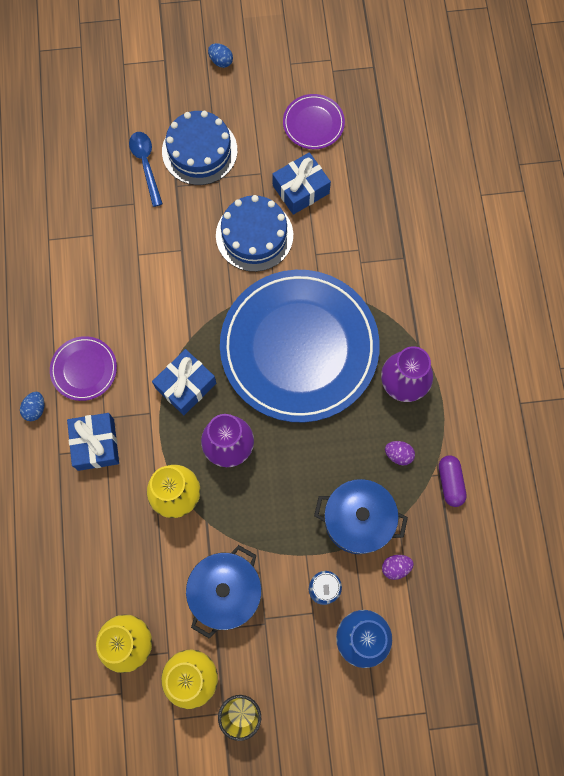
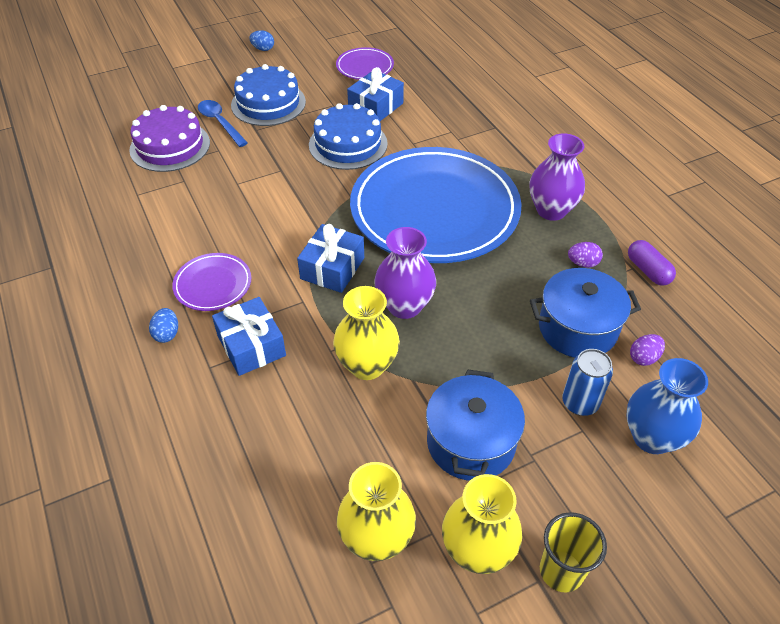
camera: 20 degrees left, 25 degrees down
(92, 184) = (170, 146): none -> purple cake

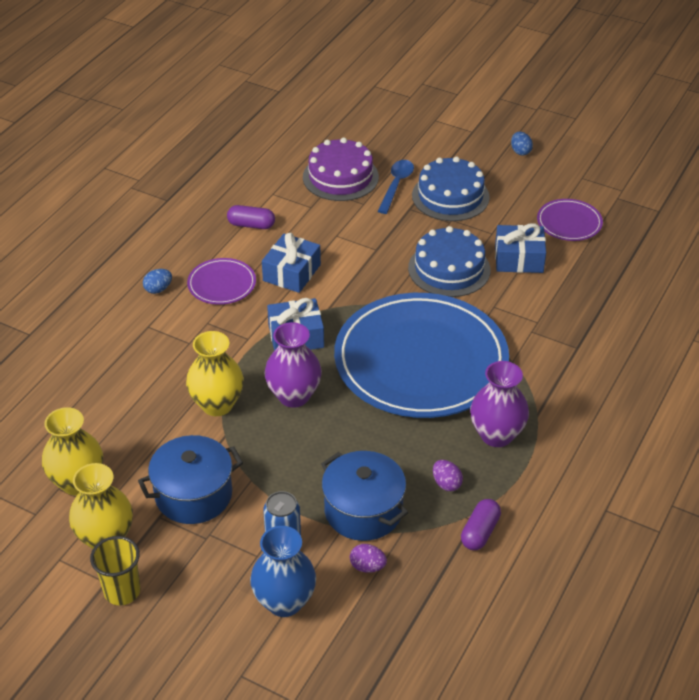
camera: 55 degrees right, 5 degrees down
(159, 227) = (251, 225): none -> purple capsule
(251, 345) = (183, 335): blue gift -> blue gift (291, 273)

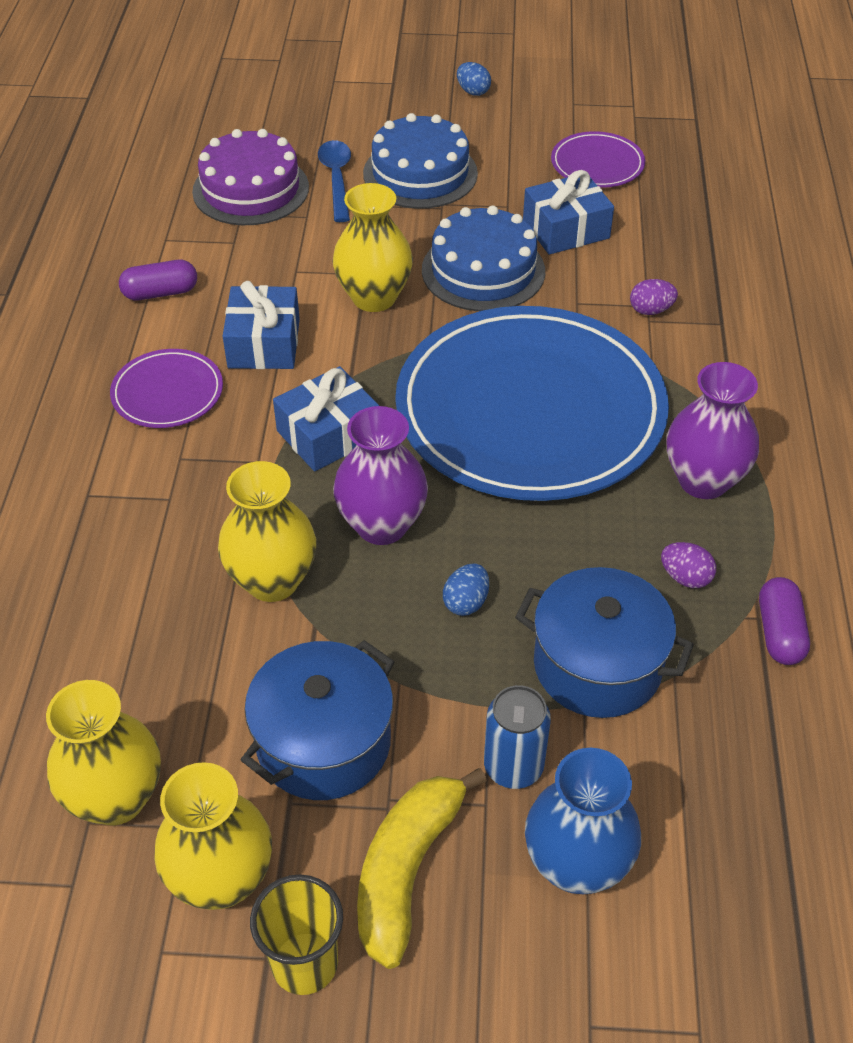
camera: 25 degrees left, 5 degrees up
(158, 289) = (71, 432): blue egg -> blue egg (466, 602)
(197, 570) = (406, 870): none -> yellow banana
(367, 567) = (661, 752): purple egg -> purple egg (650, 310)
(372, 265) = (374, 297): none -> yellow vase

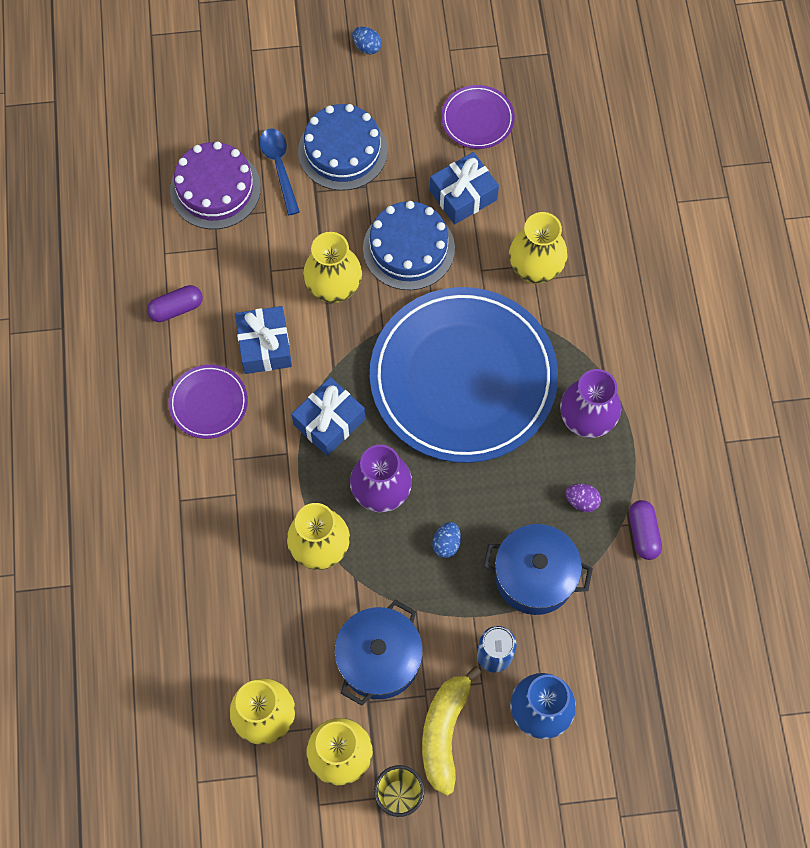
camera: 10 degrees left, 20 degrees up
(650, 310) = (535, 269): purple egg -> yellow vase

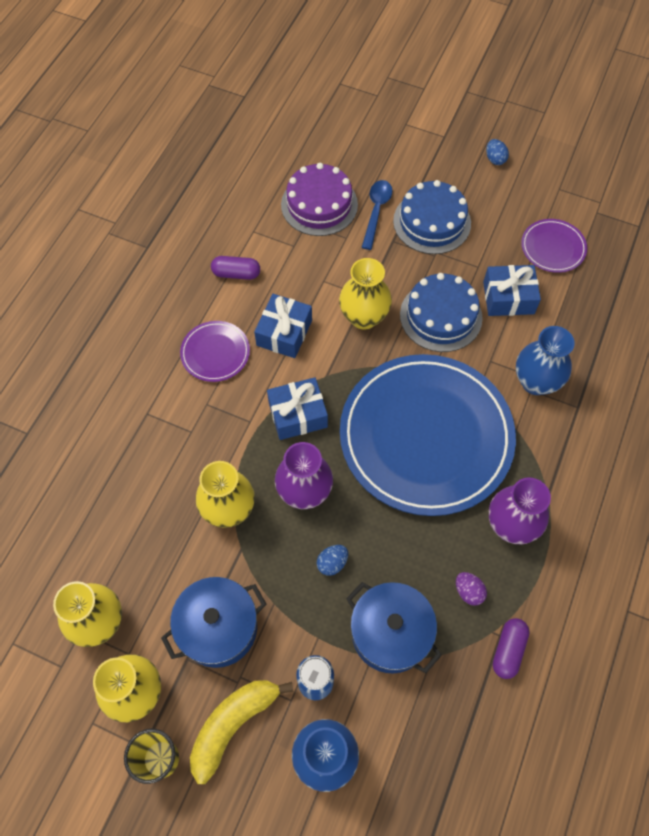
camera: 30 degrees right, 5 degrees down
(535, 269) = (535, 382): yellow vase -> blue vase

